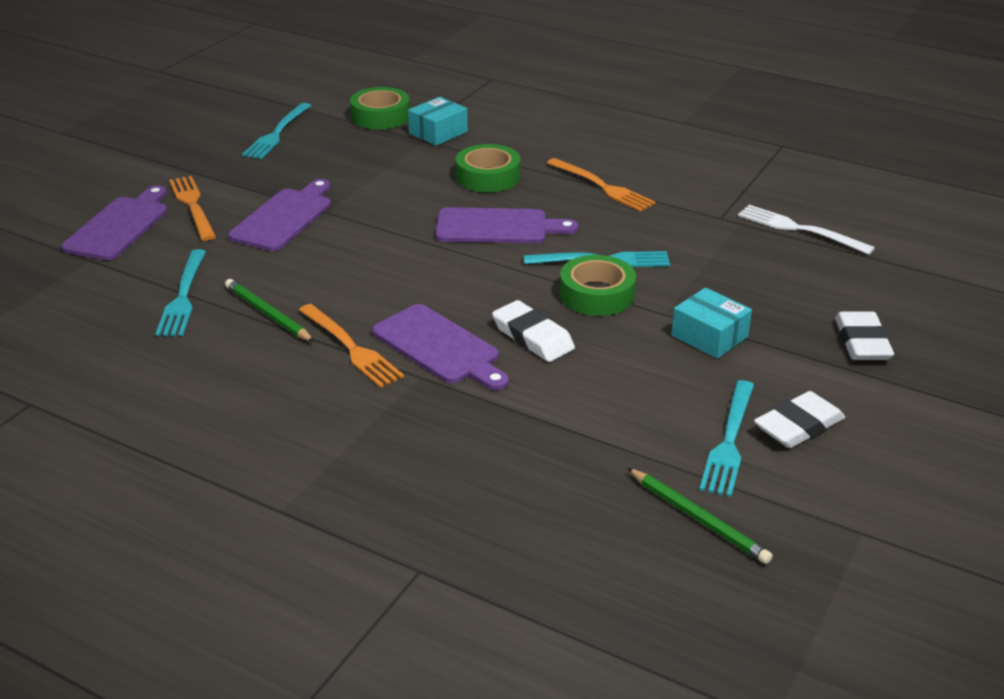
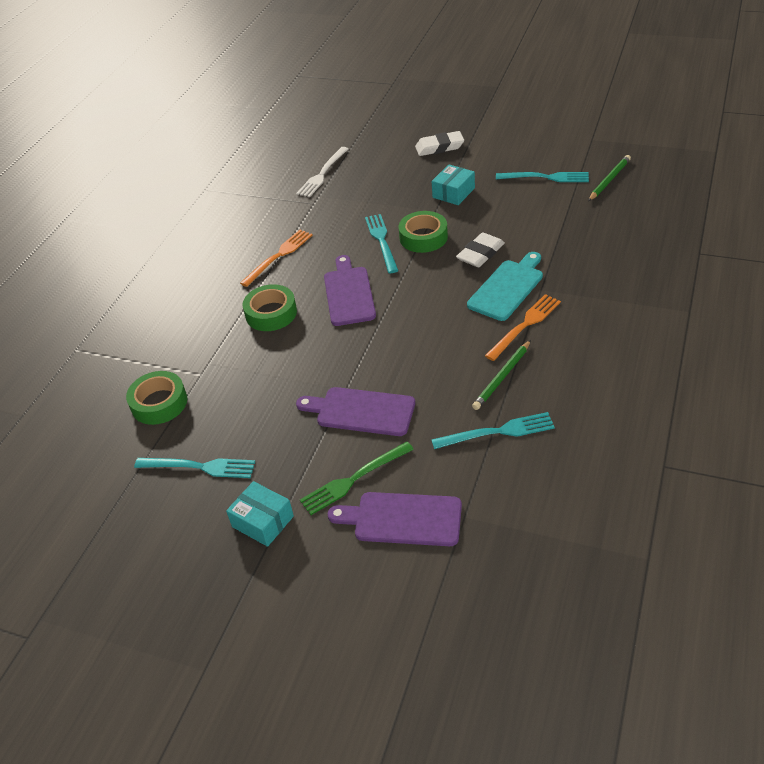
camera: 95 degrees left, 10 degrees up
(193, 206) = (353, 479): orange fork -> green fork
(438, 133) = (193, 358): turquoise box -> turquoise box (263, 521)
(439, 347) = (507, 288): purple cutting board -> turquoise cutting board
(798, 426) = (522, 160): white eraser -> none

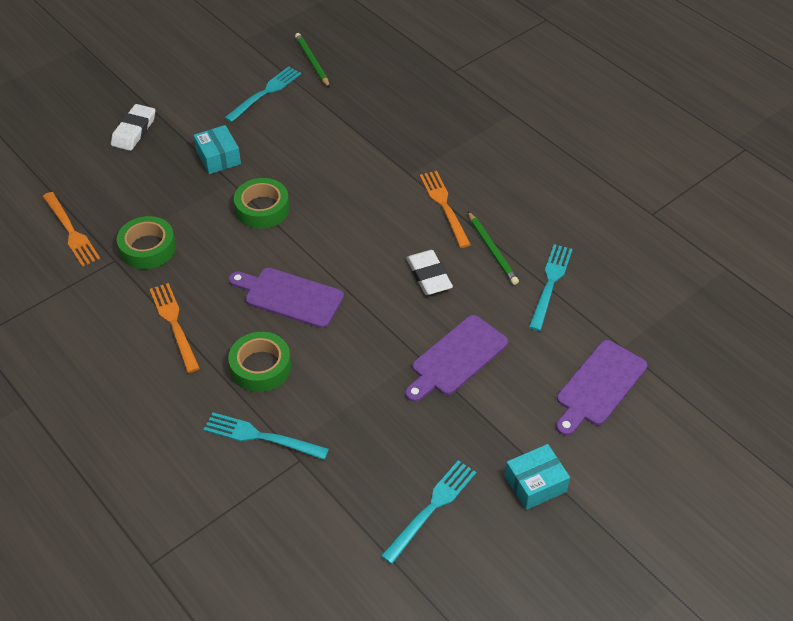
camera: 65 degrees left, 5 degrees up
(159, 403) = (312, 511): green tape -> green tape (148, 248)
(322, 174) = (71, 231): white fork -> orange fork
(353, 479) = (533, 399): green fork -> none
(381, 241) = (235, 239): turquoise fork -> turquoise fork (261, 436)
(480, 254) = (326, 185): white eraser -> white eraser (428, 276)
(507, 288) = (388, 192): turquoise cutting board -> none

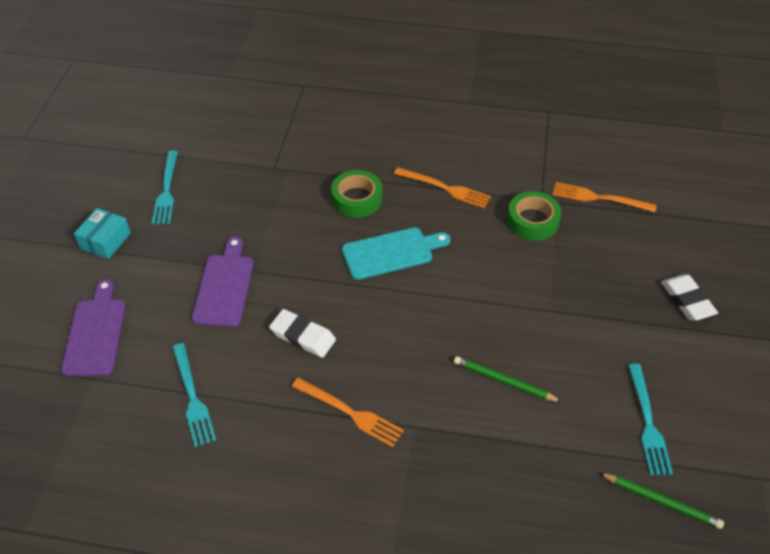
camera: 140 degrees right, 0 degrees up
(218, 157) = (589, 324): turquoise box -> none
(261, 436) = (311, 165): turquoise fork -> none
(262, 209) = (495, 304): green tape -> none
(290, 296) = (391, 253): purple cutting board -> turquoise cutting board
(492, 250) = (269, 396): green pencil -> green pencil (504, 381)

